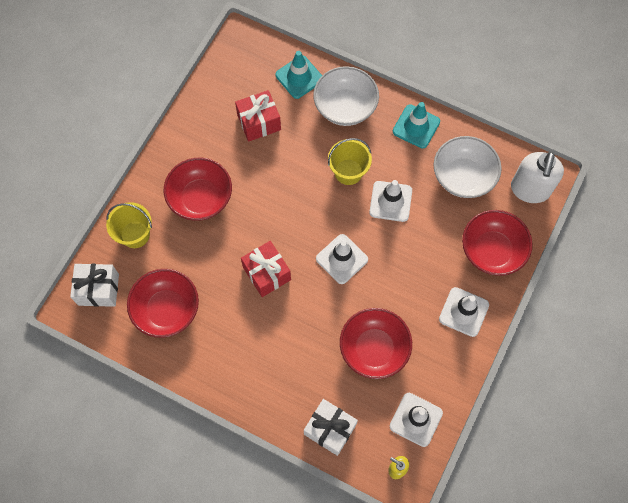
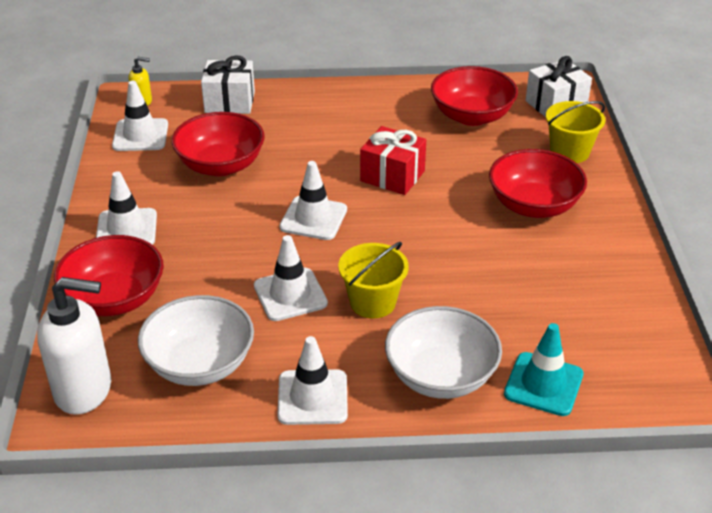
camera: 150 degrees right, 30 degrees down
(259, 122) = (544, 305): red gift -> none
(416, 126) = (312, 397): turquoise traffic cone -> white traffic cone
(530, 189) = (84, 390): white soap dispenser -> white soap dispenser turned 105 degrees clockwise

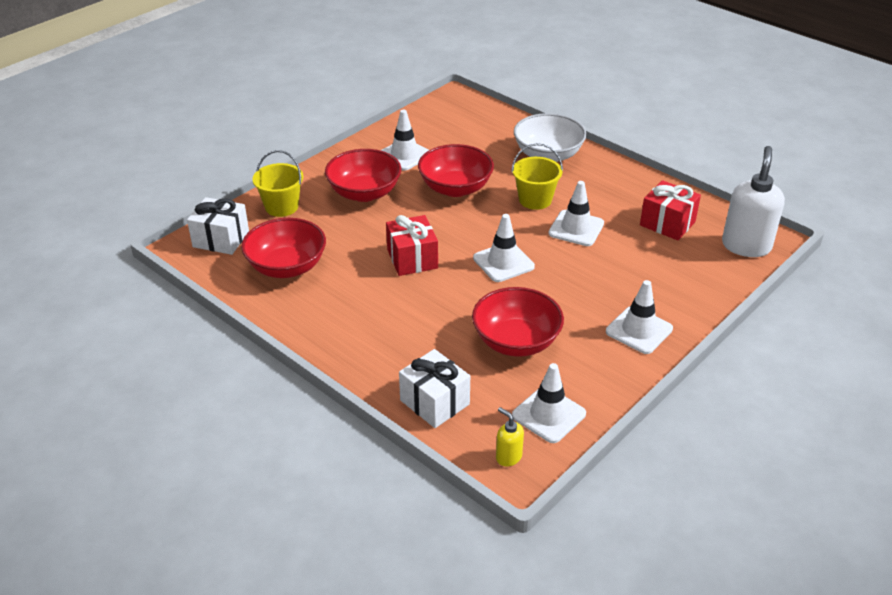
camera: 135 degrees left, 0 degrees up
(84, 390) = (746, 246): white soap dispenser -> white soap dispenser turned 60 degrees clockwise
(114, 299) = (688, 286): red bowl -> red bowl (455, 188)
(200, 364) = (667, 223): white bowl -> red gift
(312, 397) = (623, 180): white traffic cone -> white traffic cone (404, 155)
(543, 384) = (505, 129): turquoise traffic cone -> none

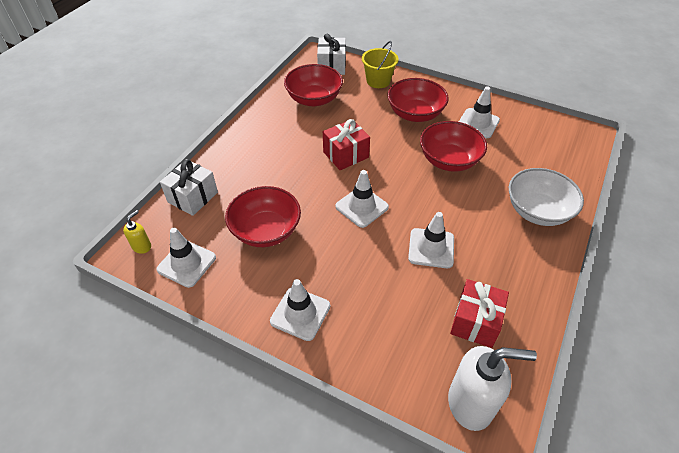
camera: 75 degrees right, 10 degrees up
(535, 200) = (460, 213): yellow bucket -> none

